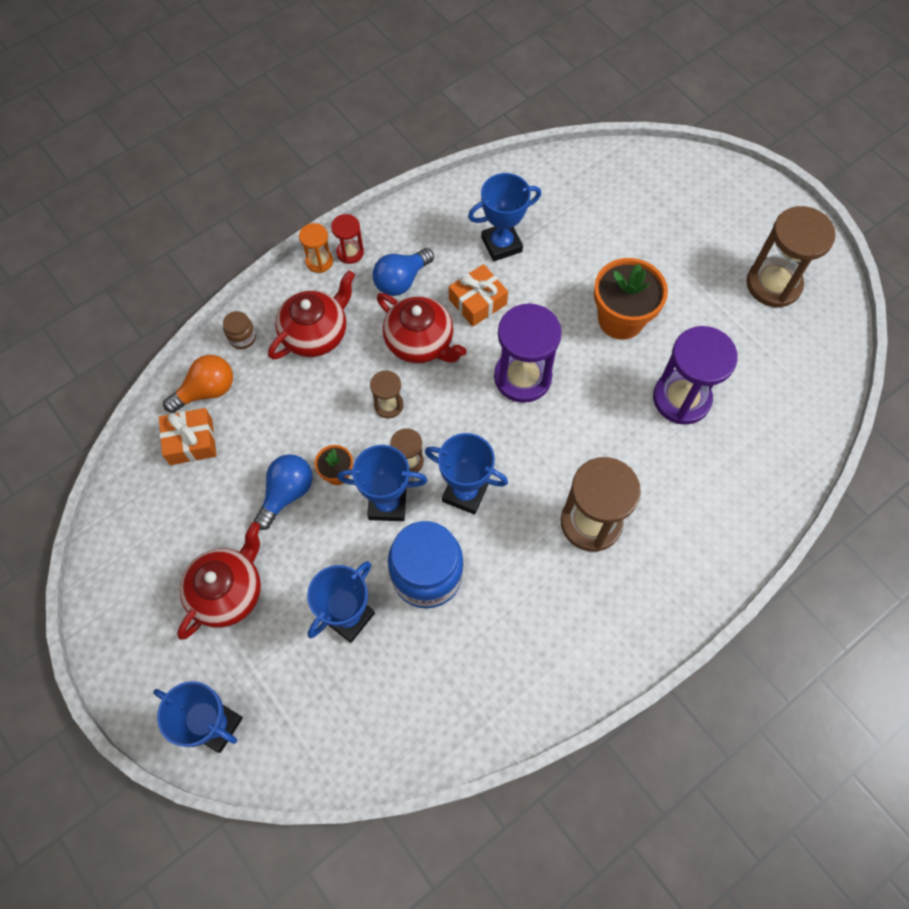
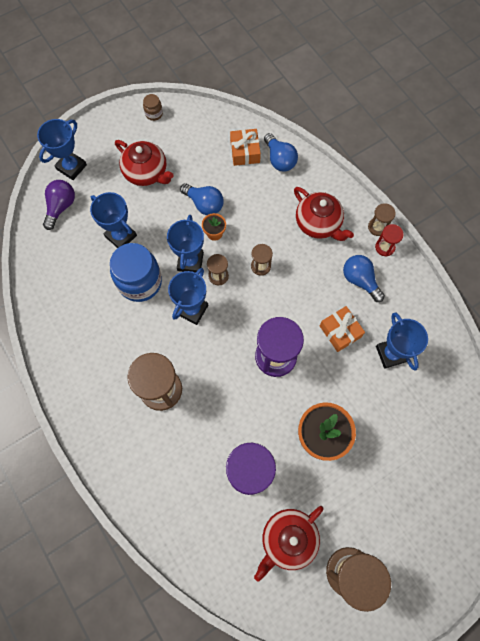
camera: 95 degrees right, 5 degrees up
(207, 391) = (279, 159): orange light bulb -> blue light bulb
(242, 338) = (317, 179): brown jar -> brown jar (154, 114)
(296, 729) = (61, 207): none -> purple light bulb
(319, 261) = (377, 227): orange hourglass -> brown hourglass
(420, 342) = (308, 289): red teapot -> red teapot (288, 539)

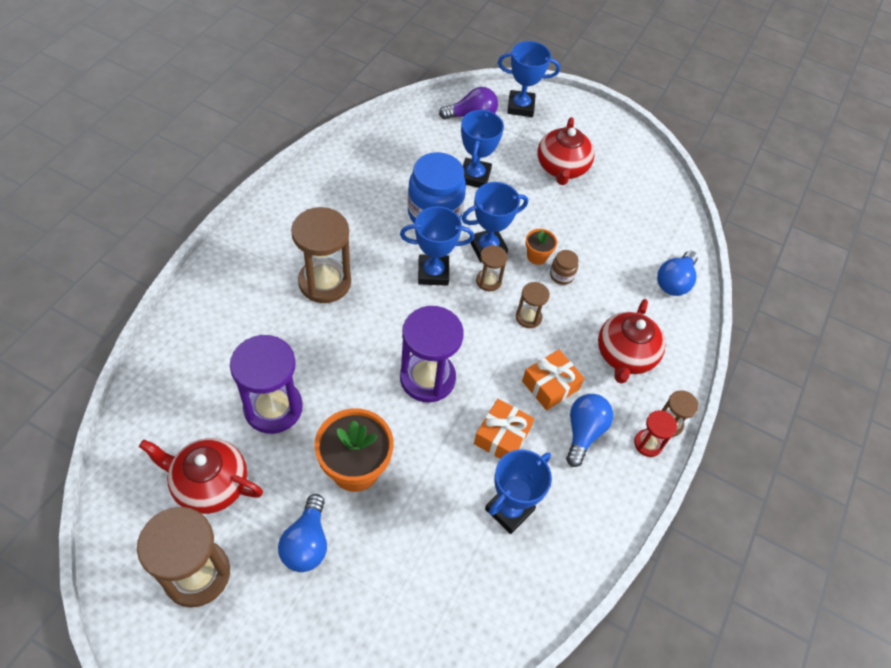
camera: 55 degrees right, 15 degrees down
(154, 114) = (633, 146): brown jar -> brown jar (561, 275)
(204, 204) = (564, 233): blue light bulb -> blue light bulb (306, 543)
(245, 152) = (656, 244): orange gift -> orange gift (550, 385)

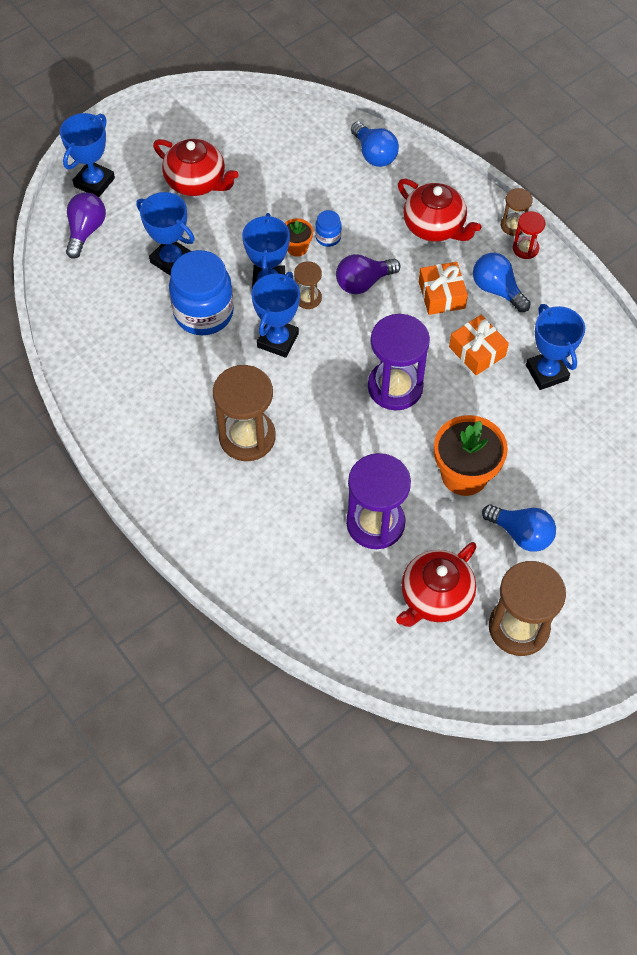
camera: 60 degrees left, 5 degrees up
(528, 317) = (363, 282): brown hourglass -> purple light bulb
(561, 275) = (328, 237): brown jar -> blue jar

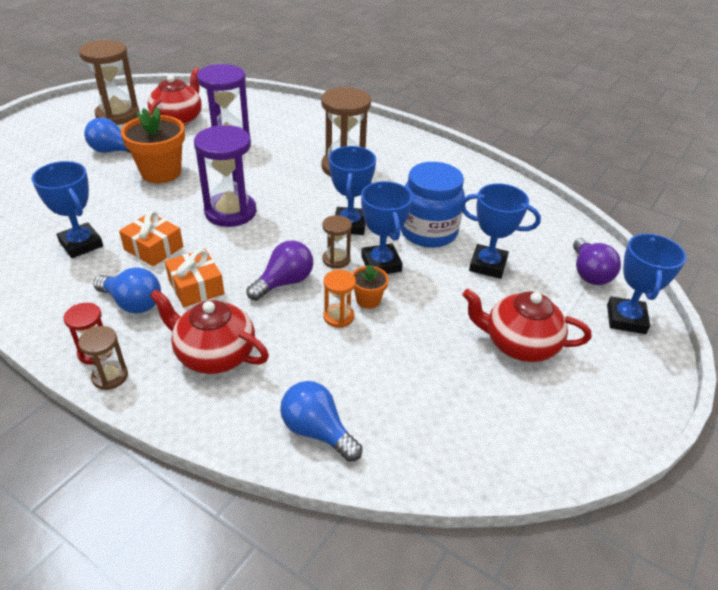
camera: 160 degrees right, 20 degrees down
(328, 237) = (338, 317): blue jar -> orange hourglass

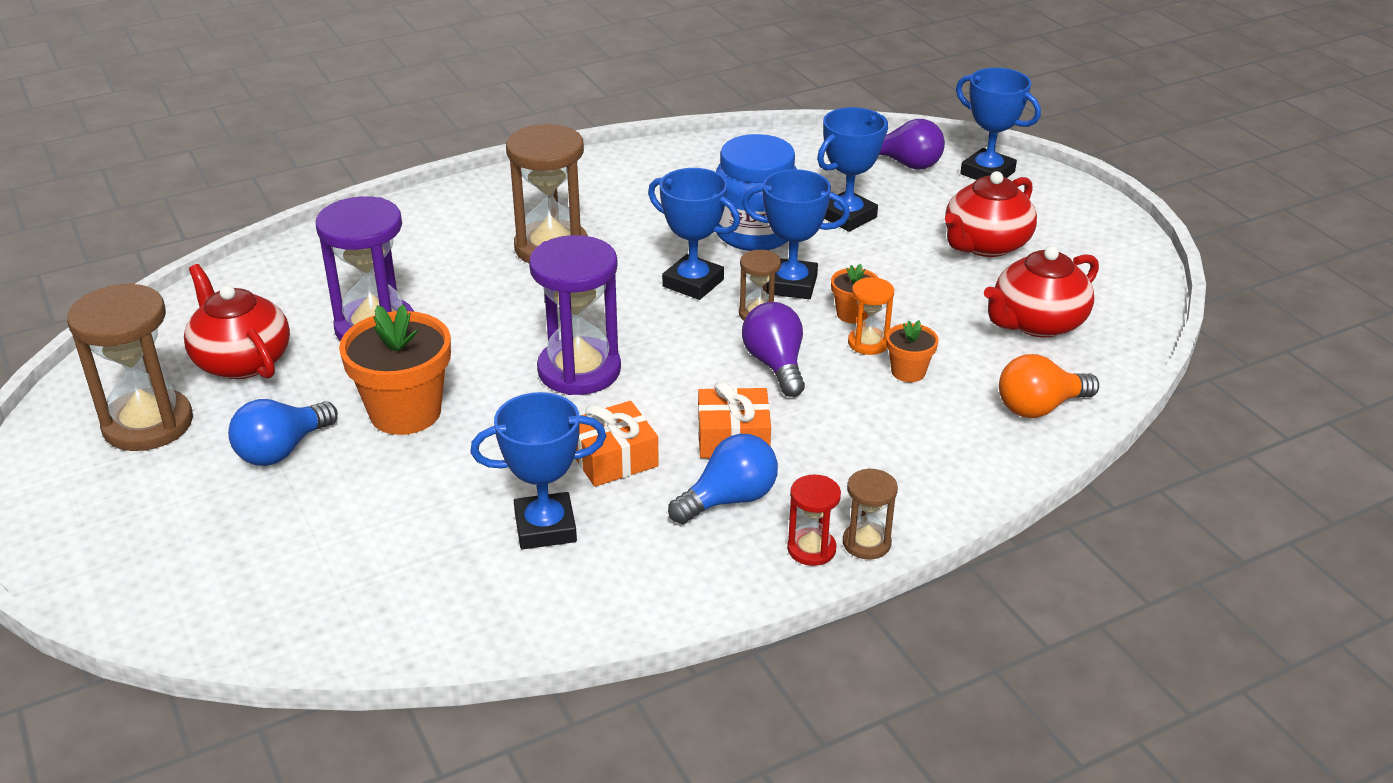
camera: 60 degrees left, 5 degrees down
(214, 354) = (876, 451): red teapot -> red teapot (1036, 323)
(317, 345) = (908, 372): none -> orange flower pot
(317, 431) = (1039, 407): blue light bulb -> orange light bulb

